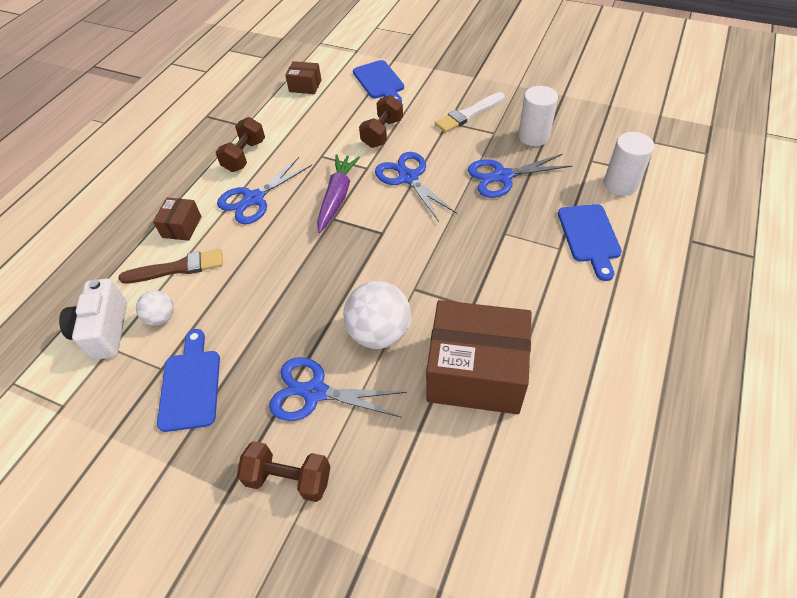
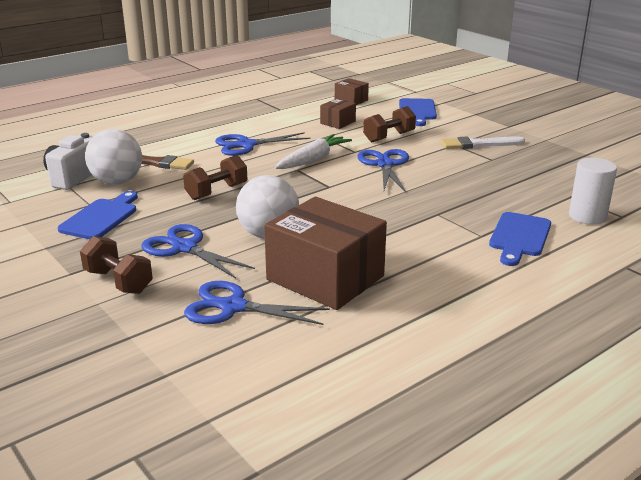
camera: 25 degrees right, 25 degrees down
(161, 317) = (117, 182): white ball -> white ball, size x1.82
(182, 227) = (179, 145): brown box -> brown box (337, 122)
(244, 156) = (263, 123): brown dumbbell -> brown dumbbell (217, 192)
(337, 197) = (313, 160): purple carrot -> white carrot
(502, 176) = (472, 184): blue scissors -> blue scissors (233, 307)
(533, 136) = (529, 170): white cylinder -> none

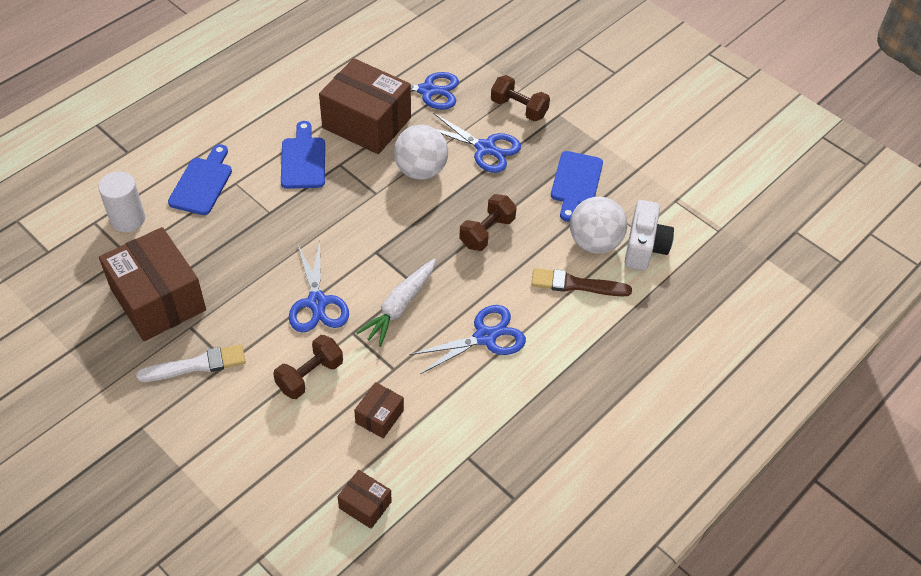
camera: 170 degrees right, 25 degrees up
(417, 111) = (264, 470): blue cutting board -> blue cutting board (303, 160)
(527, 172) = (158, 299): none -> brown box

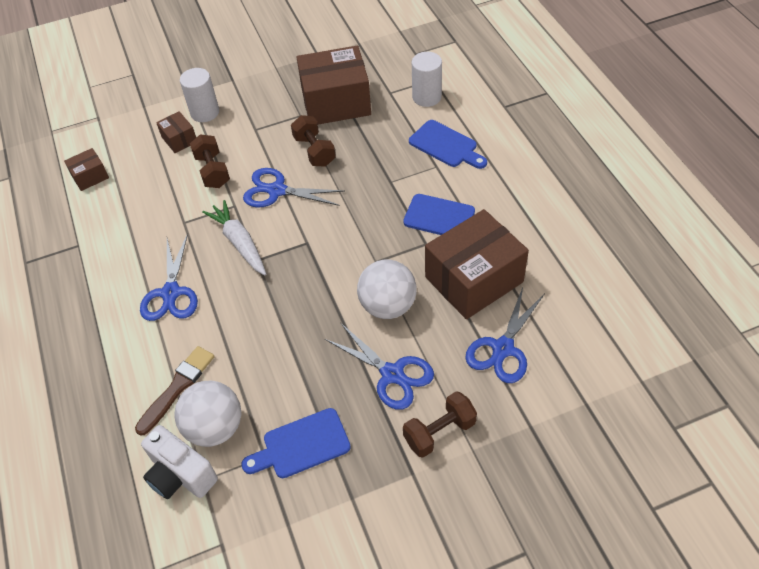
camera: 120 degrees right, 0 degrees up
(197, 365) = (264, 113): white brush -> none
(213, 430) = (205, 112): none -> white cylinder
(379, 416) = (150, 202): brown box -> brown box (179, 139)
(485, 148) = (392, 374): blue scissors -> blue scissors turned 105 degrees counterclockwise
(487, 232) = (281, 335): brown dumbbell -> brown dumbbell (314, 151)
(575, 183) = (301, 445): blue cutting board -> blue cutting board turned 60 degrees counterclockwise

